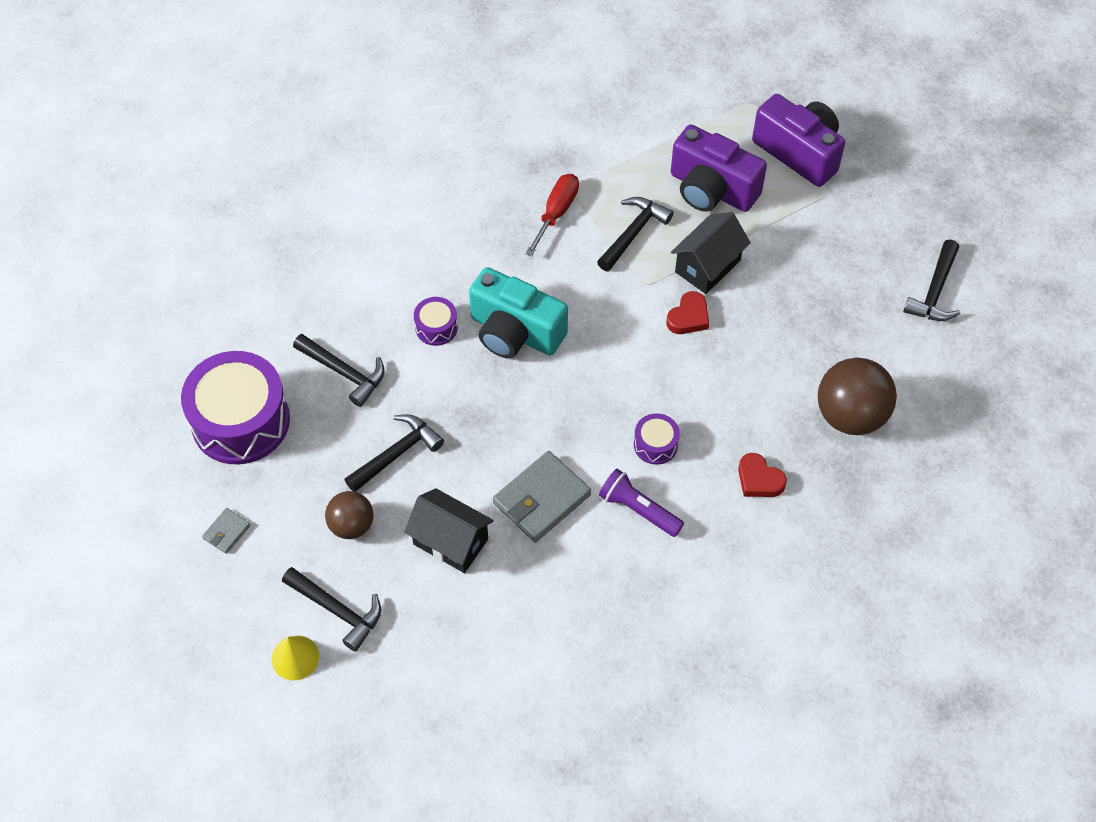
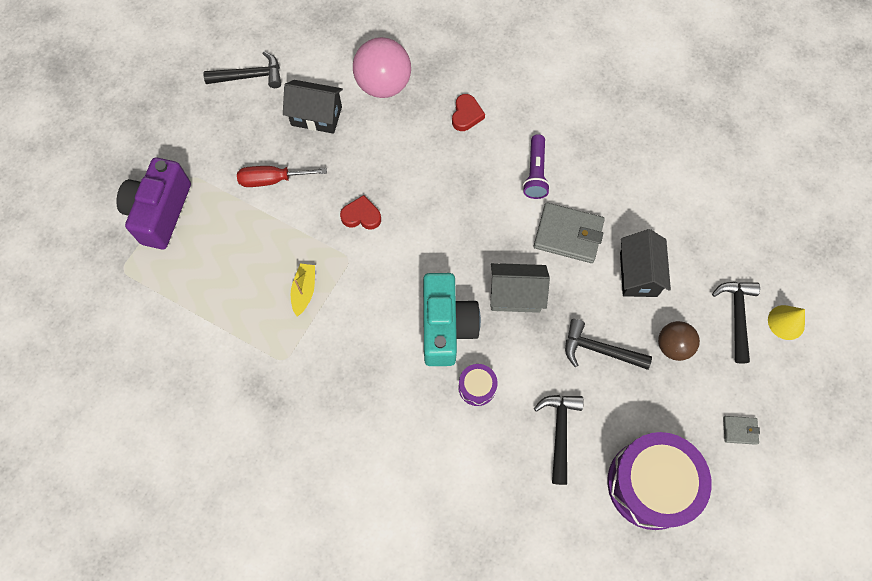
camera: 120 degrees left, 10 degrees up
(507, 410) = (515, 295): none -> grey house
(556, 213) = (315, 358): red screwdriver -> red screwdriver (272, 180)
(633, 233) = (304, 291): black hammer -> yellow boat
(655, 445) = (480, 186): purple drum -> none
(707, 266) = (307, 225): black house -> black house (316, 116)
(711, 189) = (231, 256): purple camera -> none
(850, 415) = (383, 85): brown ball -> pink ball

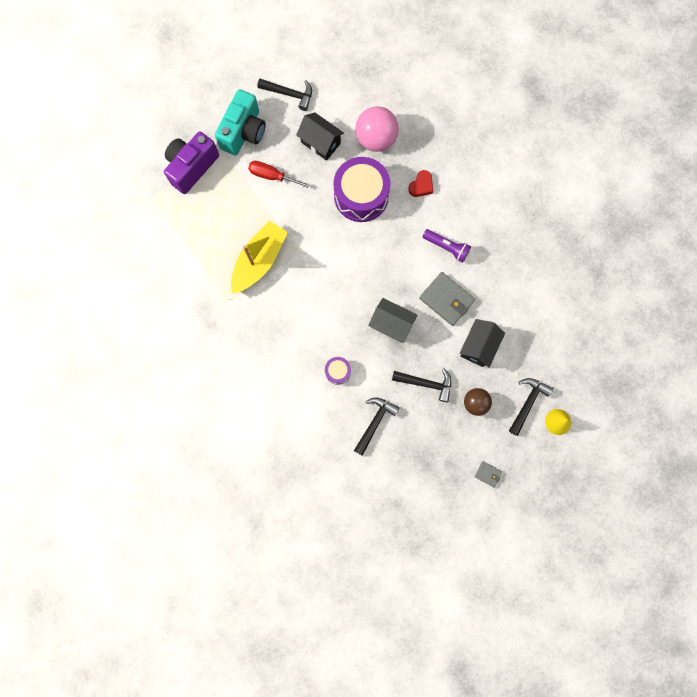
camera: 25 degrees right, 10 degrees up
(304, 291) = (259, 261): yellow boat -> yellow boat, size x2.11
(361, 216) = (318, 226): red heart -> none
(446, 327) = (337, 325): turquoise camera -> turquoise camera (244, 132)
(535, 173) = (446, 247): purple flashlight -> purple flashlight turned 90 degrees counterclockwise
(599, 350) = (426, 383): black hammer -> black hammer turned 150 degrees clockwise
(651, 484) = (414, 479): purple drum -> purple drum (361, 196)

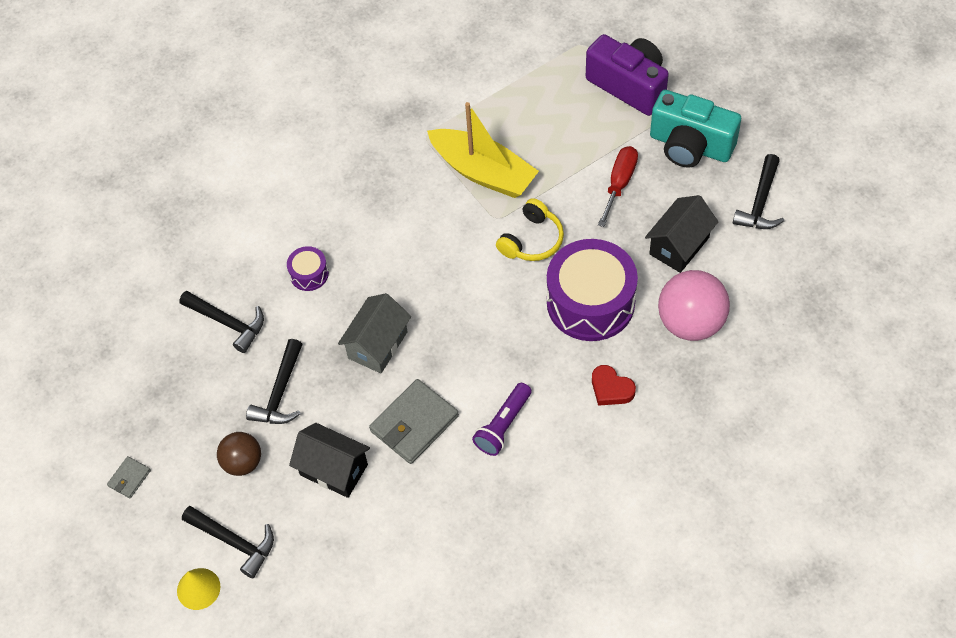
camera: 95 degrees right, 20 degrees down
(314, 230) = (532, 240): none -> yellow headphones

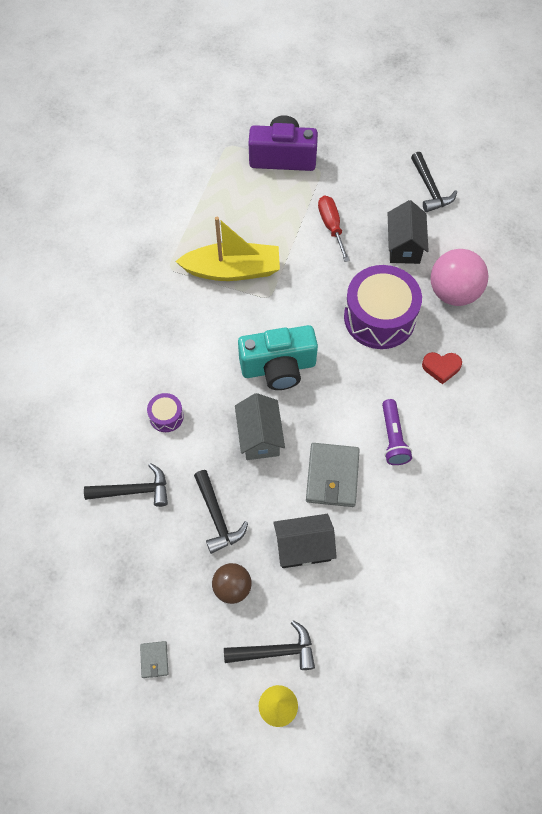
camera: 40 degrees left, 5 degrees up
(532, 240) = (305, 298): yellow headphones -> none
(690, 146) = (356, 176): turquoise camera -> turquoise camera (278, 367)

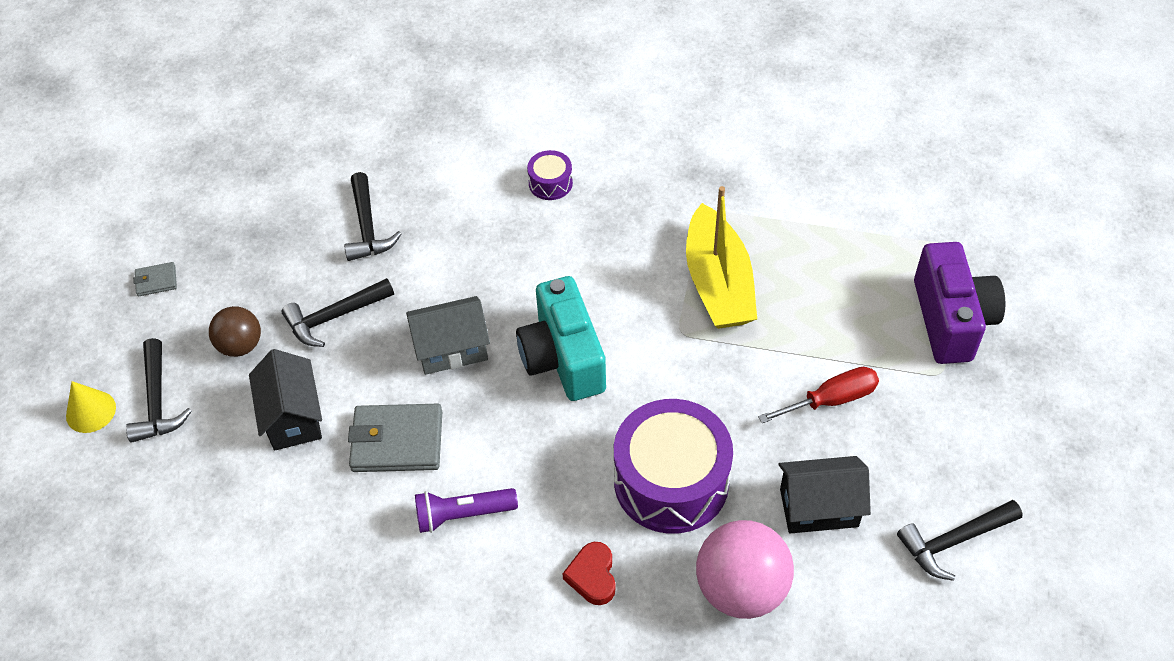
camera: 85 degrees right, 10 degrees down
(166, 416) = (473, 243): purple drum -> purple drum (550, 183)

